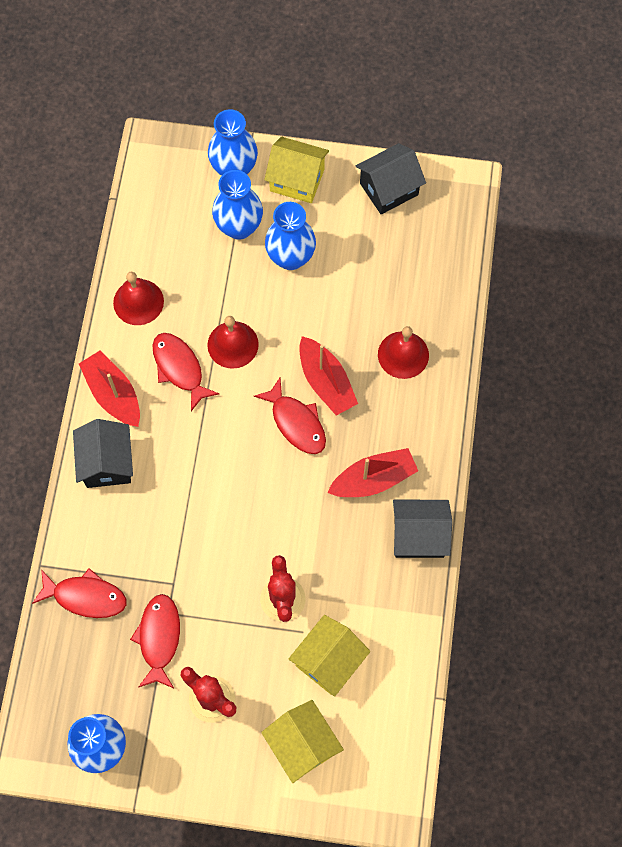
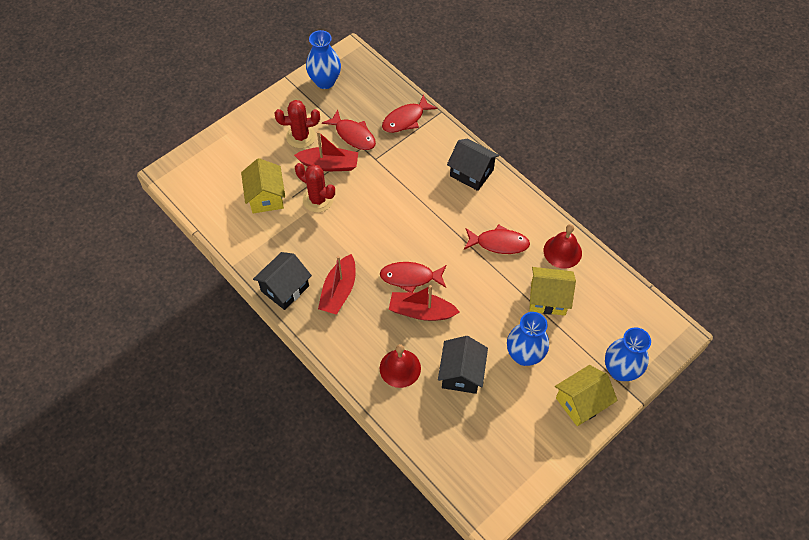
camera: 130 degrees right, 10 degrees down
(113, 394) = (511, 201): red boat -> red boat (329, 164)
(233, 344) = (490, 280): red bell -> none
(239, 227) = (572, 341): blue vase -> none
(302, 744) = (239, 157): yellow house -> yellow house (548, 299)
(389, 189) = (527, 456): black house -> black house (461, 373)

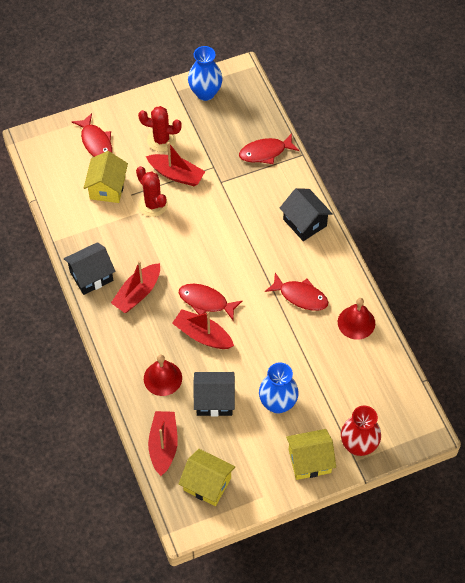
camera: 20 degrees right, 0 degrees up
(353, 135) = (210, 153): red fish -> red fish (96, 142)
(430, 437) = (163, 445): none -> red boat
(461, 373) = (214, 400): black house -> black house turned 60 degrees clockwise
(548, 299) = (322, 361): yellow house -> yellow house (207, 484)
(620, 370) = (358, 445): blue vase -> red vase

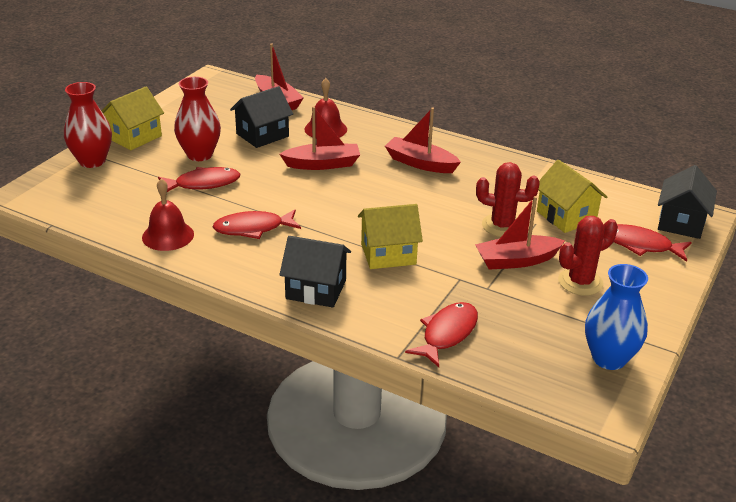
camera: 140 degrees right, 25 degrees down
(91, 276) = (478, 156): black house -> black house (681, 223)
(137, 293) = (420, 163): red boat -> red boat turned 60 degrees counterclockwise
(206, 301) = (348, 185): red fish -> red fish (203, 184)
(207, 484) = (216, 97): yellow house -> yellow house (388, 254)
(277, 403) = (199, 155): blue vase -> red vase

